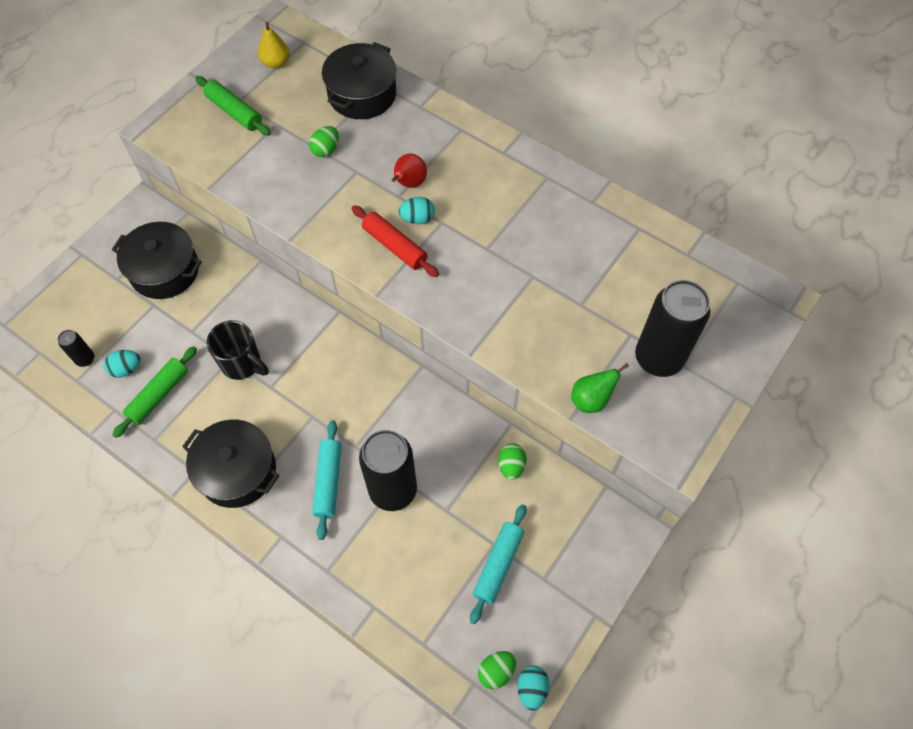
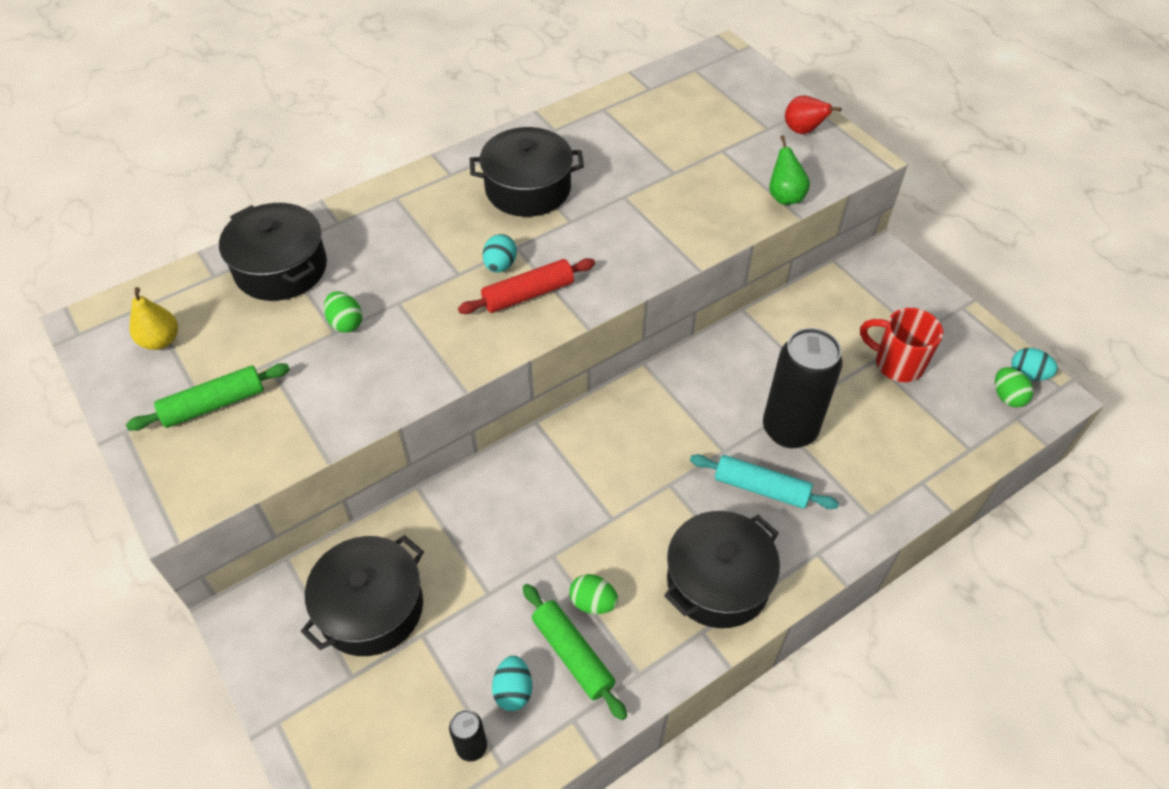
camera: 70 degrees left, 10 degrees down
(242, 363) = (565, 542): black mug -> none
(409, 183) = (446, 260): red pear -> red pear (803, 131)
(498, 565) = (897, 364): turquoise rolling pin -> red mug
(510, 208) = (528, 188): none -> black pot
(511, 466) = (791, 323): green egg -> green egg (593, 602)
(658, 358) = (756, 140): black can -> none

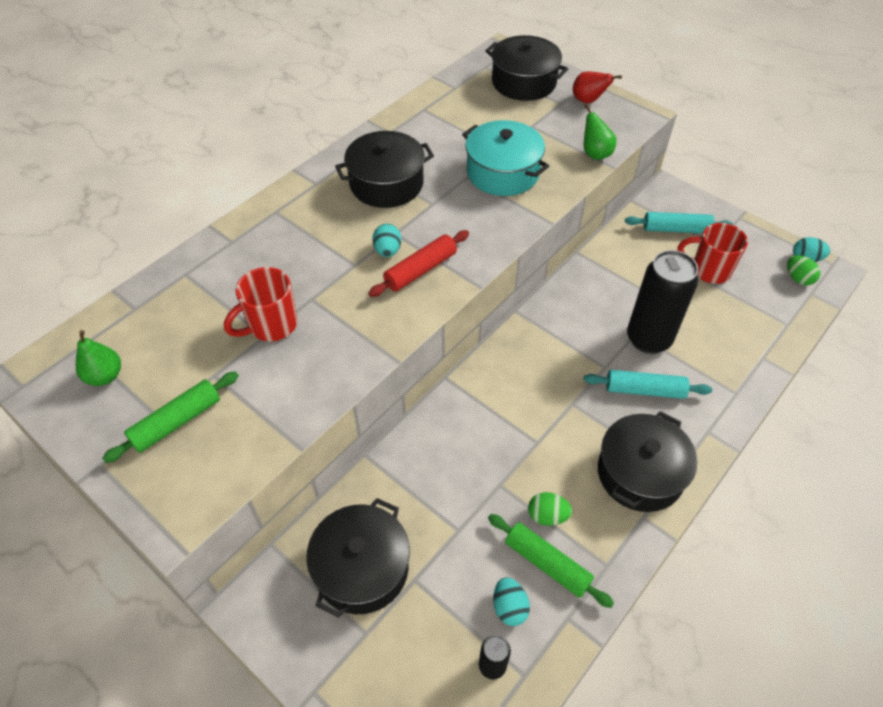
camera: 15 degrees left, 0 degrees up
(161, 341) = (105, 376): yellow pear -> green pear
(281, 268) = (195, 290): black pot -> black pot (524, 82)
(345, 323) = (271, 326): green egg -> red mug
(665, 200) = (502, 173): none -> turquoise pot
(875, 306) = (676, 229): none -> turquoise rolling pin

